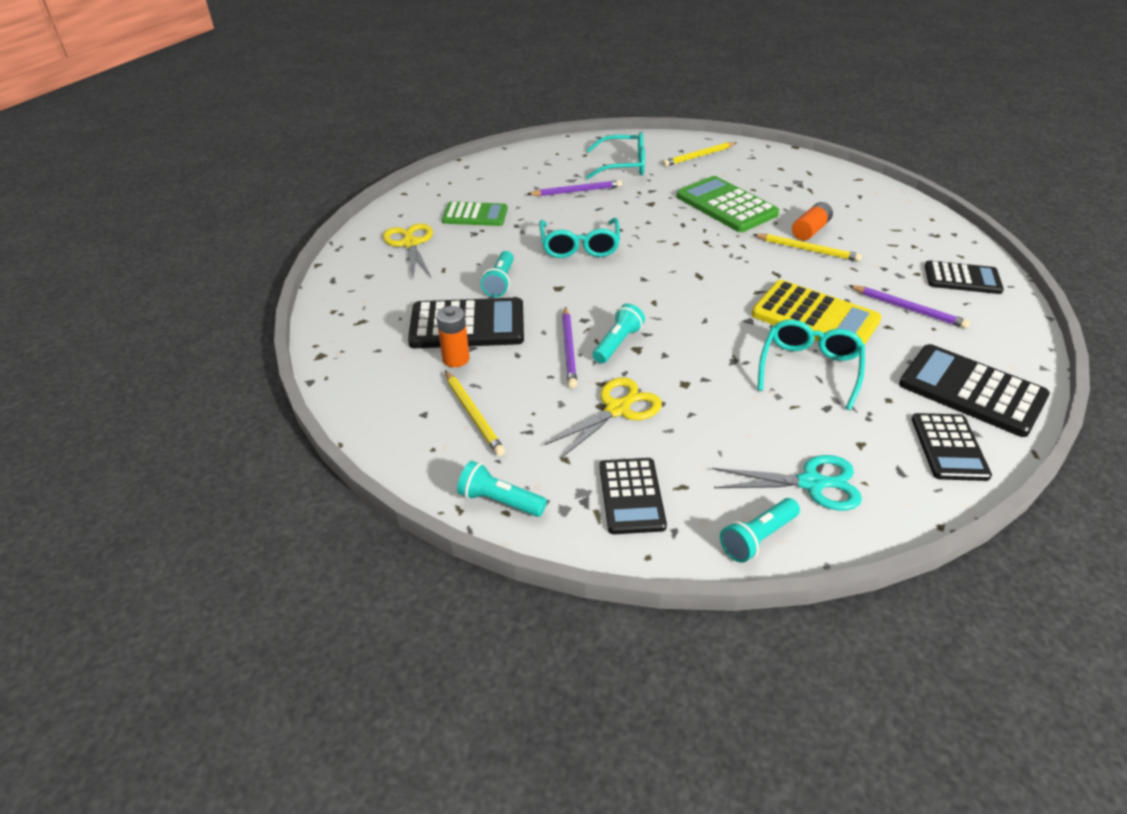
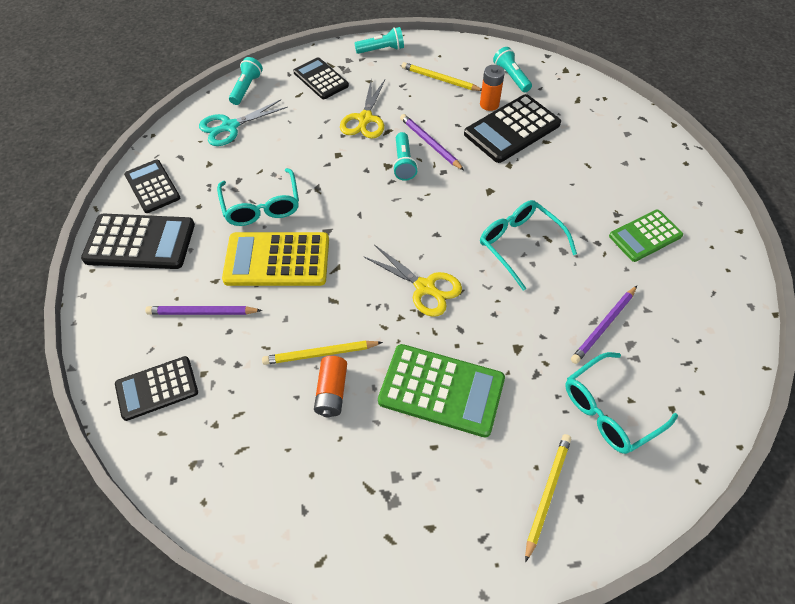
camera: 145 degrees right, 15 degrees up
(410, 243) = (645, 176): yellow scissors -> yellow scissors (425, 287)
(500, 282) = (534, 174): turquoise flashlight -> turquoise flashlight (511, 77)

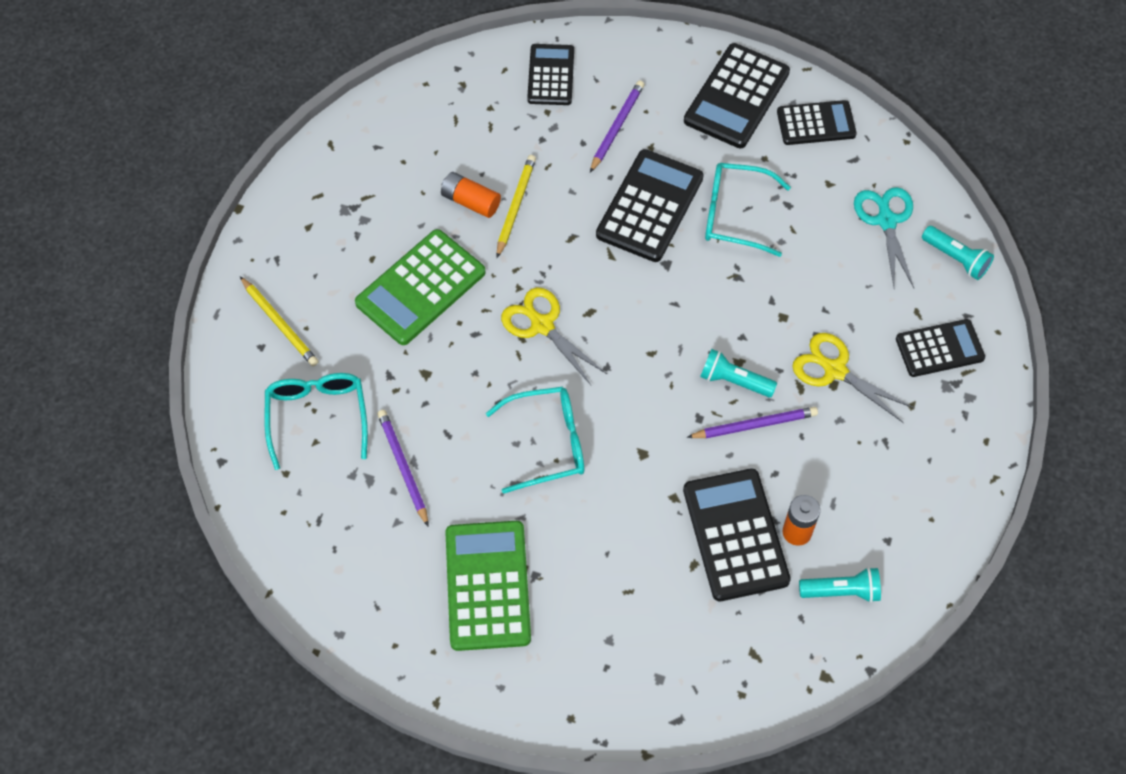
camera: 115 degrees right, 5 degrees up
(277, 260) = (650, 206): yellow calculator -> black calculator
(381, 50) = (976, 448): turquoise flashlight -> none
(425, 287) = (541, 325): yellow scissors -> yellow scissors turned 75 degrees clockwise
(440, 79) = (876, 495): yellow pencil -> none
(645, 236) = (487, 586): green calculator -> green calculator, size x1.53

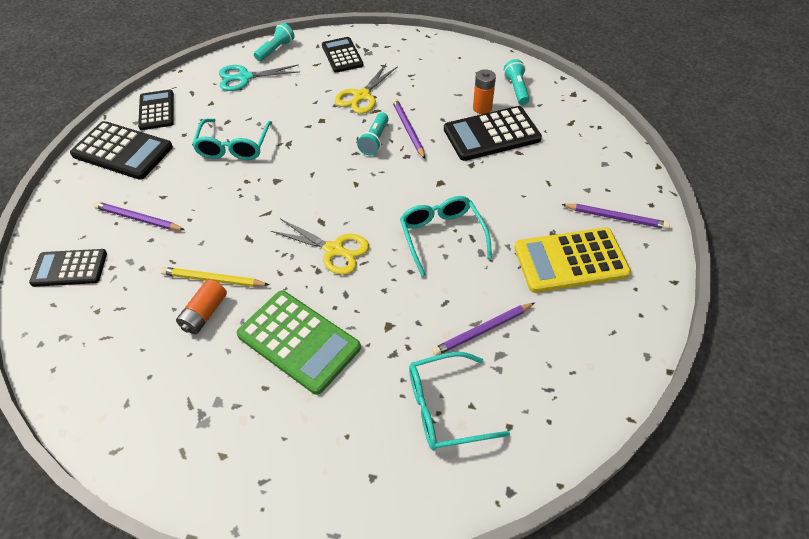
camera: 95 degrees left, 10 degrees down
(279, 323) = (343, 463): yellow pencil -> none
(487, 586) = (570, 260): green calculator -> yellow calculator
(541, 325) = (334, 250): yellow scissors -> yellow scissors turned 105 degrees counterclockwise
(552, 662) = (616, 218): none -> purple pencil
(650, 206) = (221, 193): black calculator -> none

